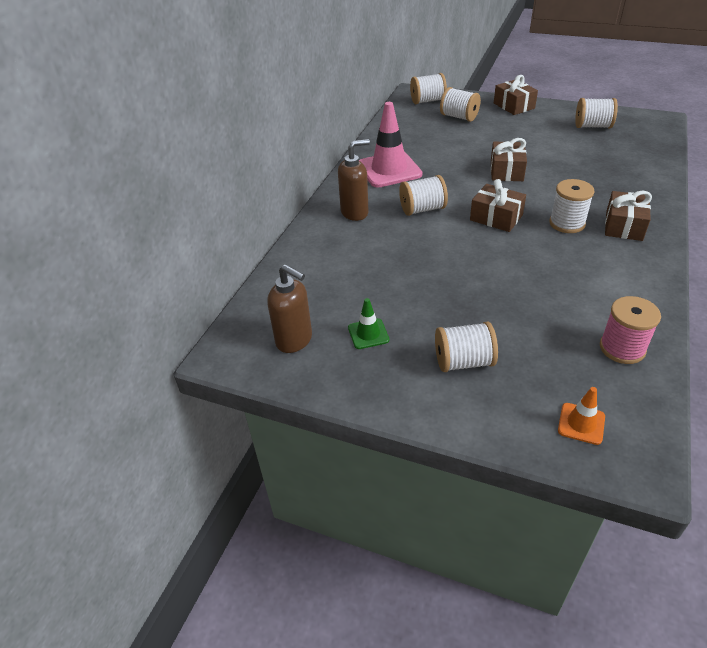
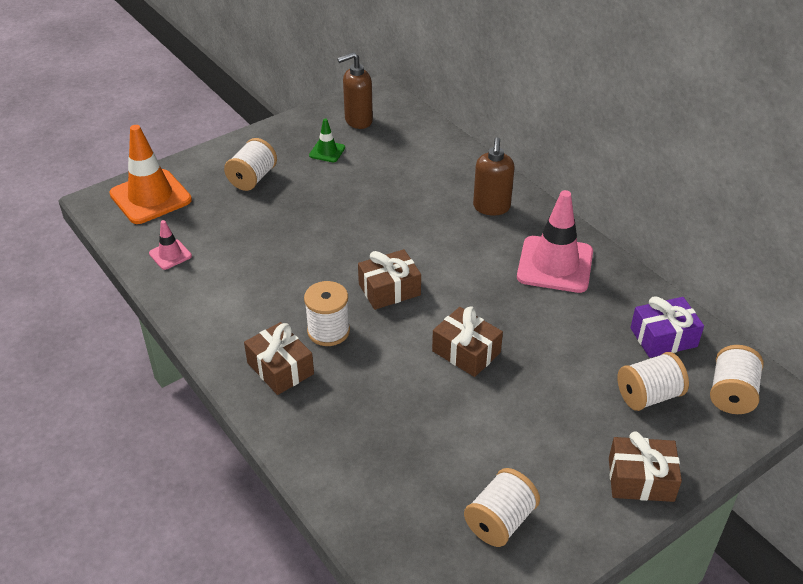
camera: 120 degrees right, 0 degrees up
(410, 124) = (663, 337): none -> purple gift
(422, 209) = (454, 250): white spool -> none
(581, 423) = (150, 197): orange traffic cone -> orange traffic cone, size x2.07
(622, 348) = (170, 255): pink spool -> pink traffic cone

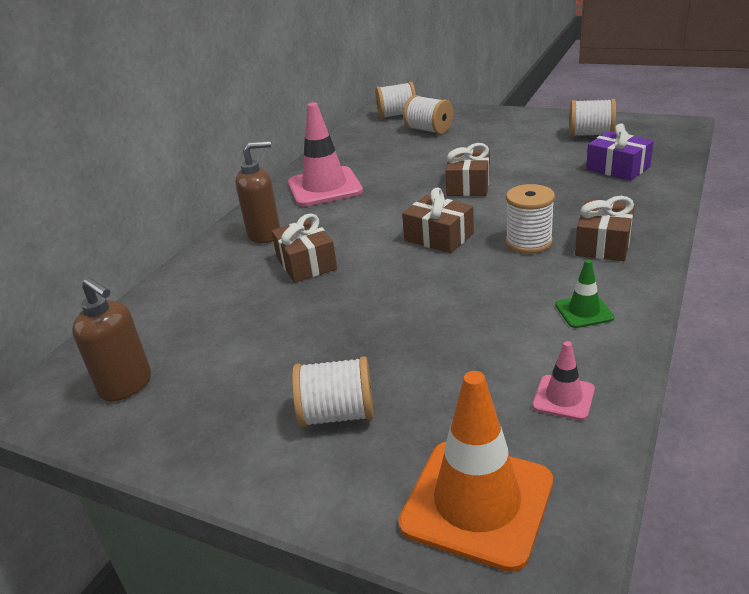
camera: 115 degrees left, 10 degrees down
(327, 151) = (224, 378): green traffic cone -> green traffic cone (584, 311)
(641, 479) = (499, 116): brown gift -> brown gift (306, 263)
(663, 337) = (367, 139): purple gift -> purple gift (618, 168)

